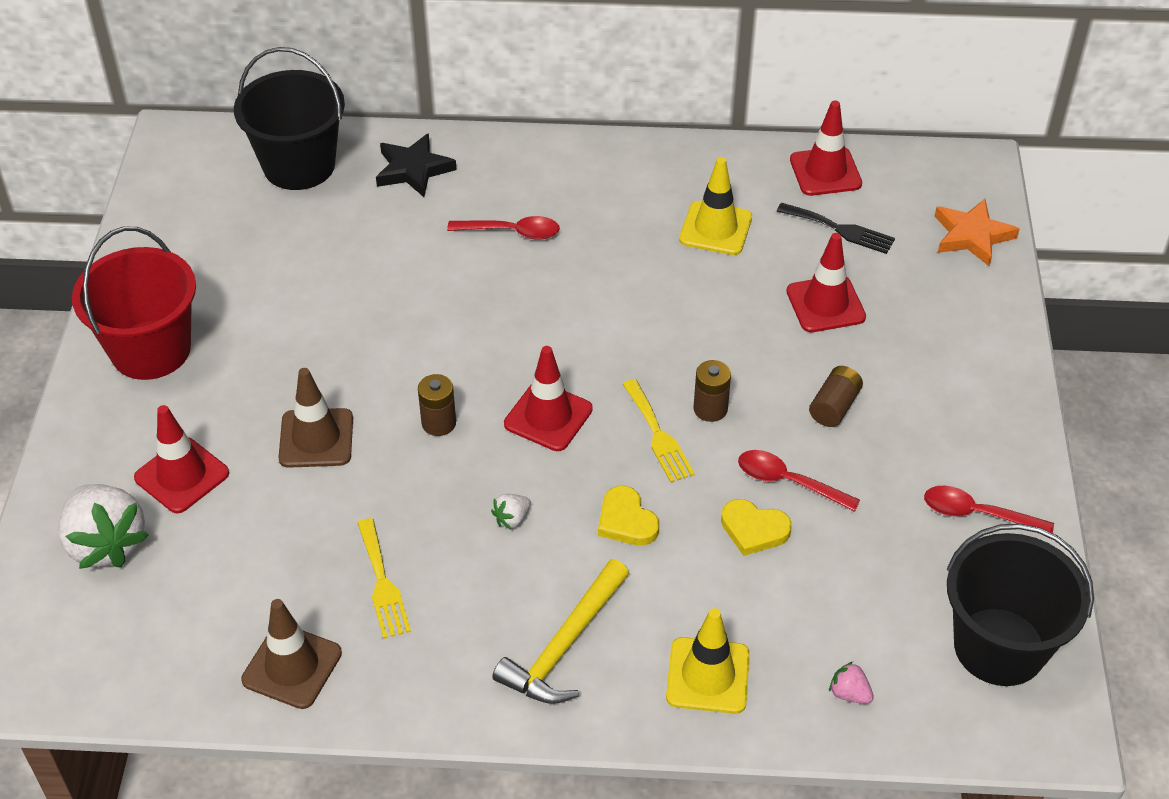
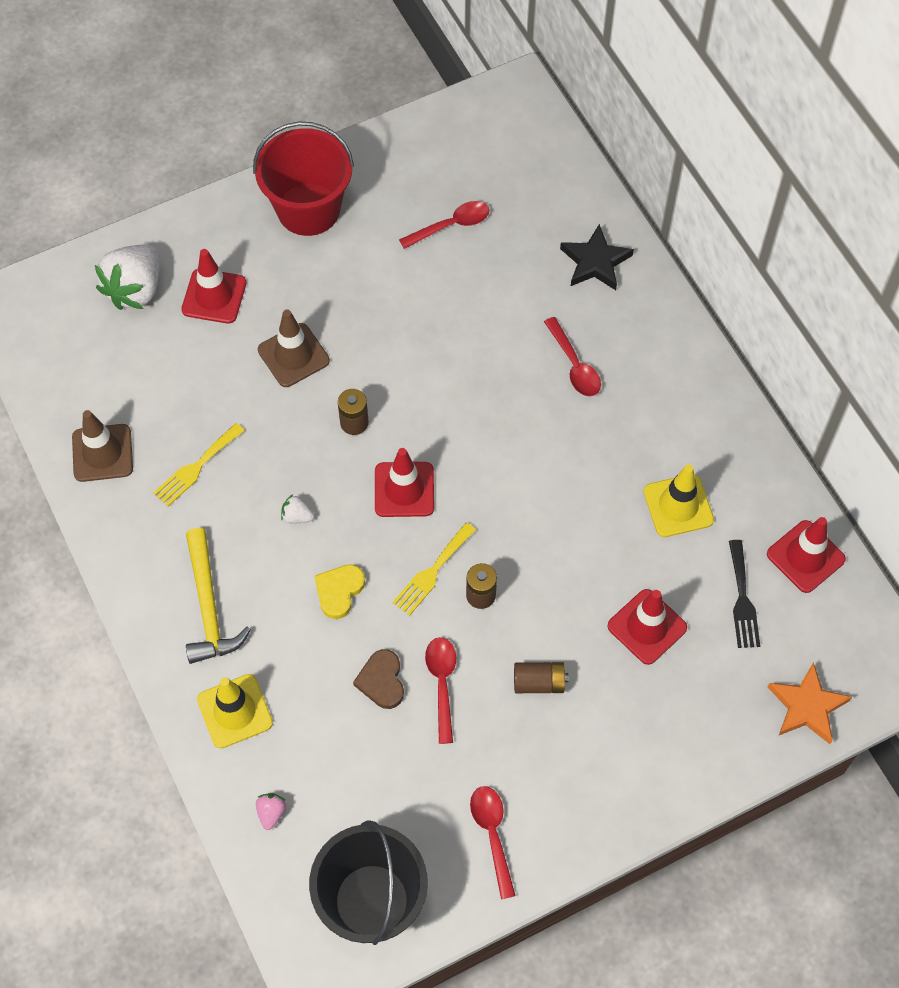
camera: 60 degrees right, 15 degrees up
(277, 250) = (451, 225): none -> red spoon
(299, 166) = (546, 186): black bucket -> none
(564, 646) = (209, 607): yellow hammer -> yellow hammer turned 105 degrees counterclockwise
(754, 530) = (381, 681): yellow heart -> brown heart

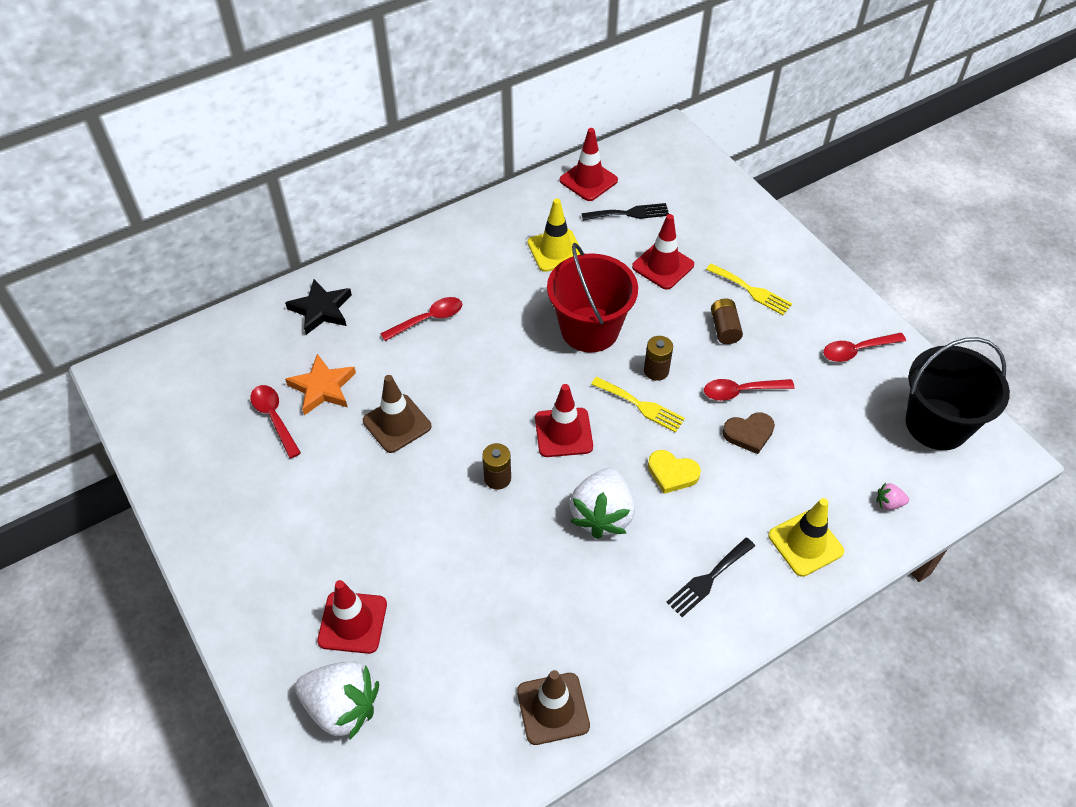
camera: 95 degrees left, 10 degrees down
(196, 467) = (560, 611): yellow fork -> yellow fork (751, 291)
(209, 607) = (708, 579): yellow hammer -> black fork
(293, 355) = (424, 538): brown traffic cone -> brown traffic cone (397, 424)
(297, 516) = (602, 515): white strawberry -> white strawberry, size x2.35
(308, 209) = (245, 544): red bucket -> red bucket (590, 329)
(807, 706) = (706, 180): orange star -> orange star (322, 388)

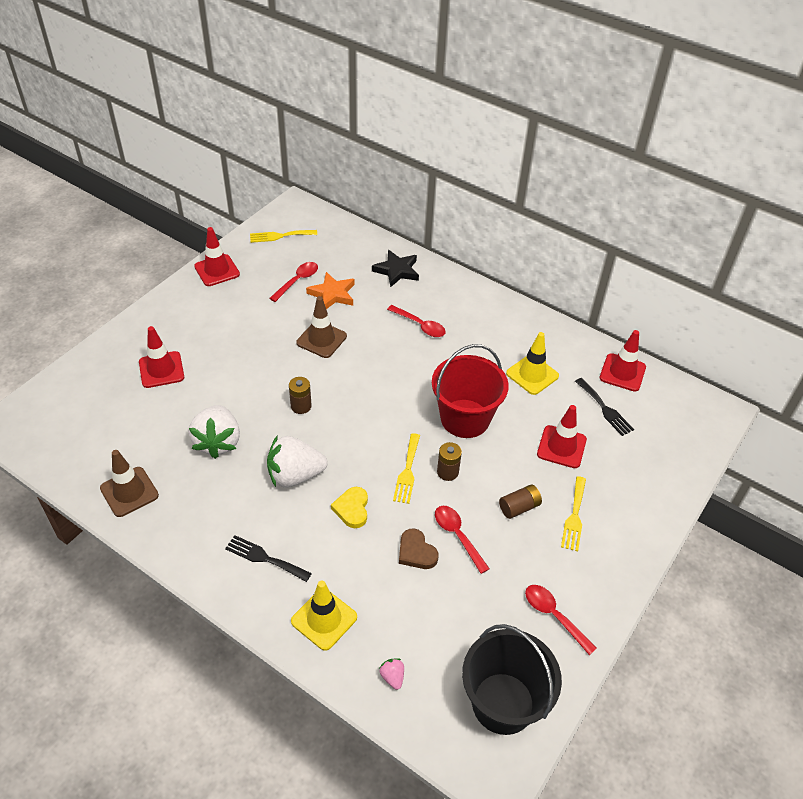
camera: 65 degrees right, 5 degrees down
(170, 412) = (280, 236): none -> yellow fork
(342, 707) = (102, 385): white strawberry -> white strawberry (218, 442)
(563, 432) = (358, 431): red traffic cone -> red traffic cone (217, 270)

